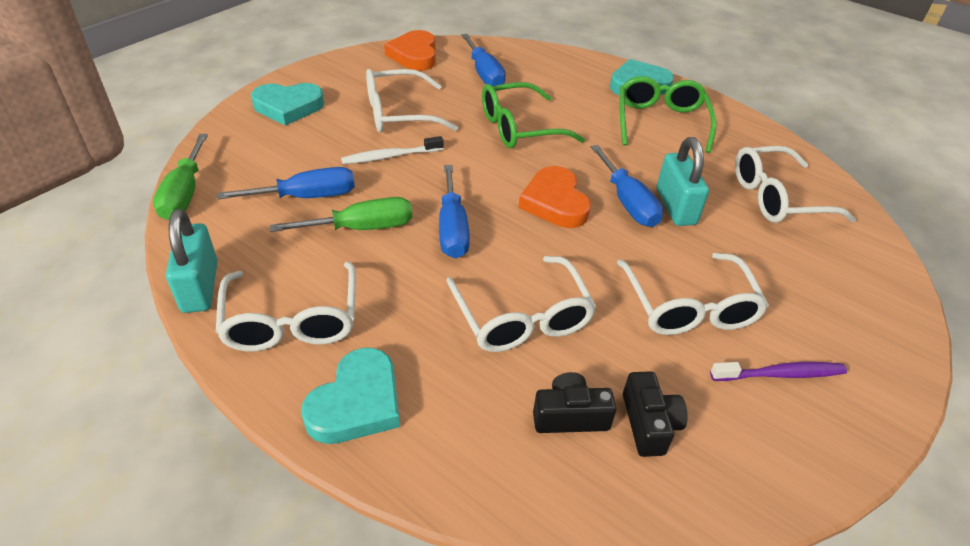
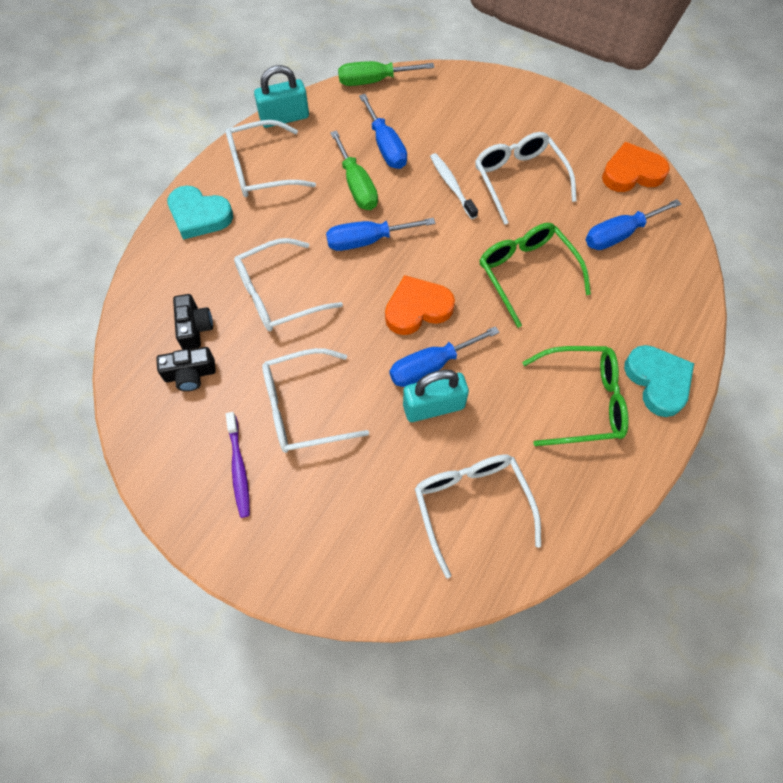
camera: 85 degrees right, 20 degrees up
(288, 107) = (503, 105): turquoise heart -> none

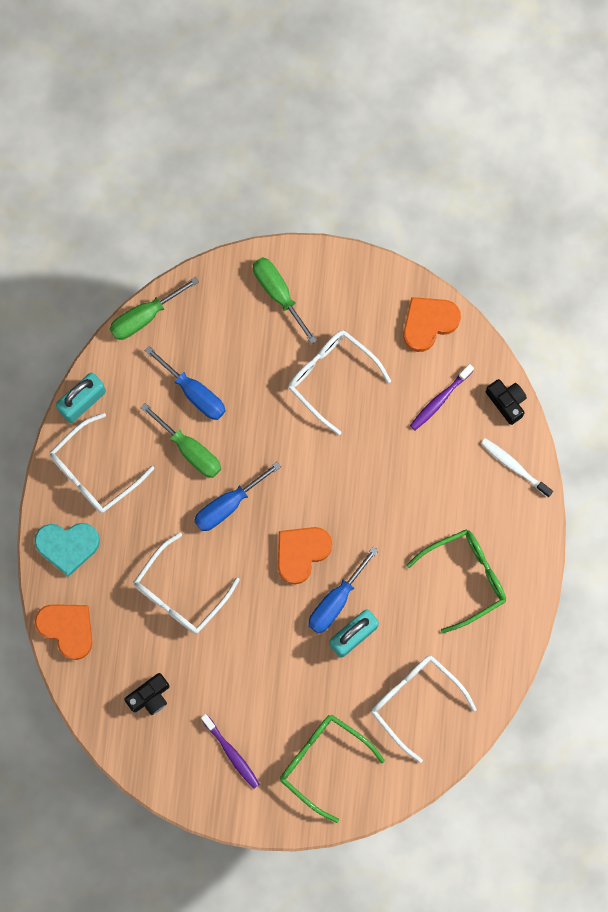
camera: 25 degrees left, 15 degrees up
(152, 281) = (67, 629): none -> orange heart
(194, 328) = (129, 655): black camera -> black camera (506, 402)
(303, 408) = (254, 683): white glasses -> none
(451, 185) = (274, 411): white toothbrush -> white toothbrush (514, 466)
(500, 105) = (278, 293): none -> green screwdriver
(526, 273) = (377, 476): green glasses -> green glasses (323, 762)
(619, 234) = (440, 400): blue screwdriver -> purple toothbrush
(658, 381) = (517, 533): turquoise heart -> none

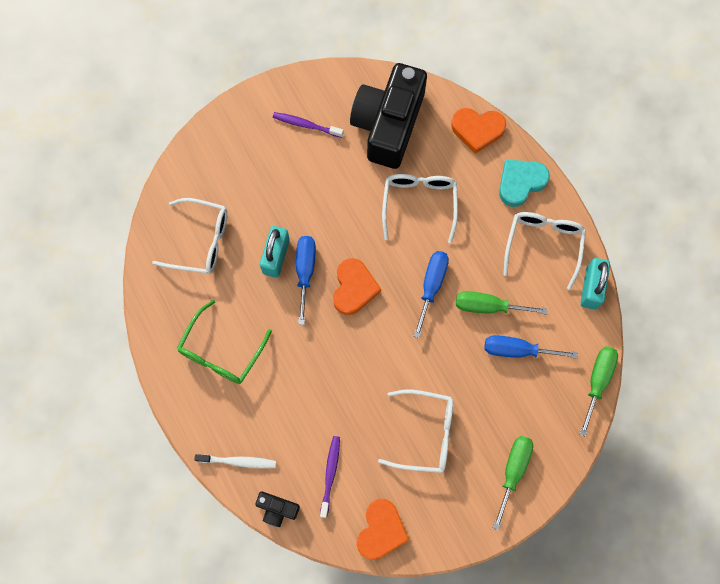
camera: 145 degrees right, 5 degrees down
(150, 696) = (388, 124): black camera -> black camera, size x2.46
(278, 293) = (513, 471): green screwdriver -> green screwdriver turned 90 degrees counterclockwise
(323, 762) = (239, 160): green glasses -> none

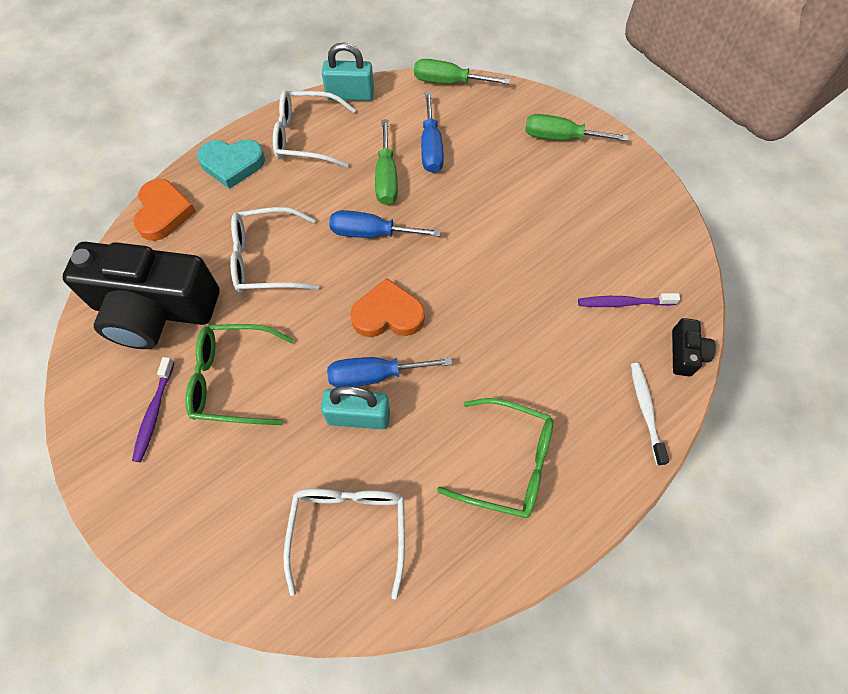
camera: 100 degrees left, 10 degrees down
(321, 175) = (233, 380): none -> green glasses
(381, 530) = (666, 243): orange heart -> none
(425, 433) = (546, 217): white glasses -> none
(520, 183) = (232, 164): turquoise heart -> turquoise heart turned 45 degrees counterclockwise

